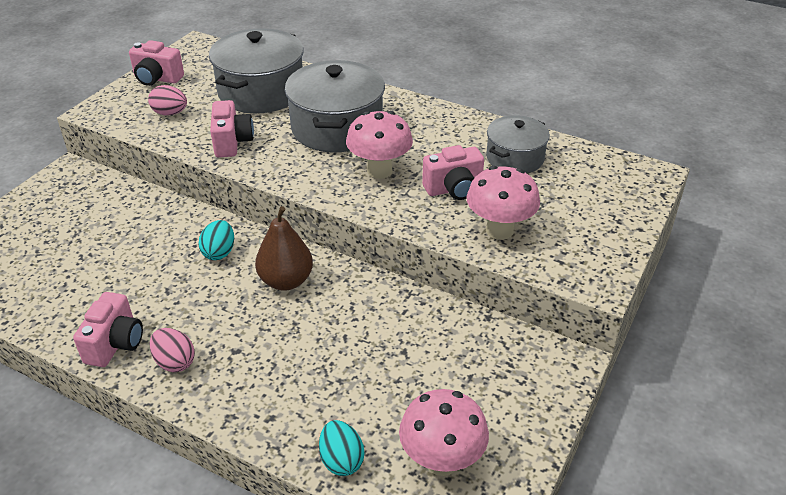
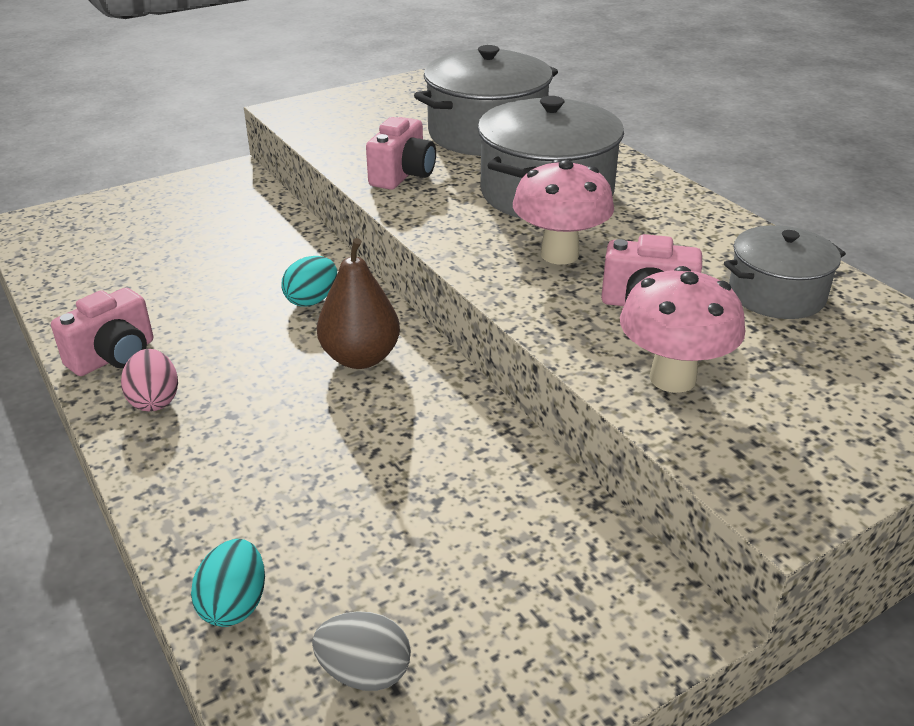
camera: 30 degrees right, 5 degrees down
(157, 79) = (381, 95): pink camera -> none
(170, 113) = (362, 130): pink egg -> none
(441, 461) = (364, 673): pink mushroom -> grey egg

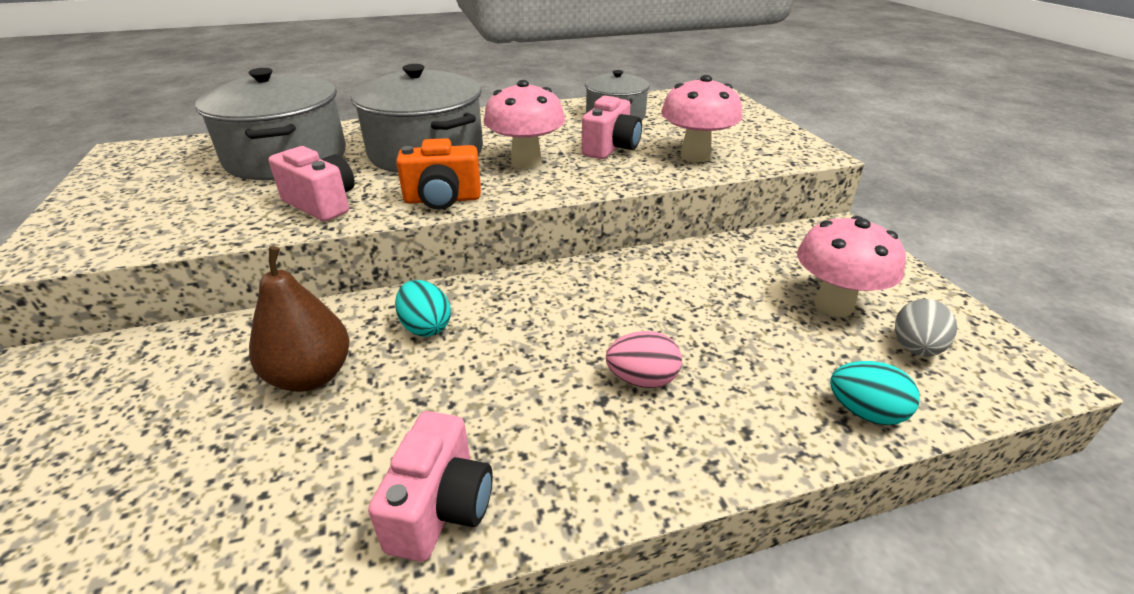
camera: 75 degrees left, 0 degrees up
(114, 357) = (441, 508): pink camera -> pink camera turned 45 degrees clockwise
(154, 400) = (555, 464): pink egg -> pink egg (642, 379)
(360, 358) = (543, 308): brown pear -> brown pear (311, 376)
(439, 227) = (442, 200): none -> orange camera
(442, 593) = (833, 305): none -> pink mushroom

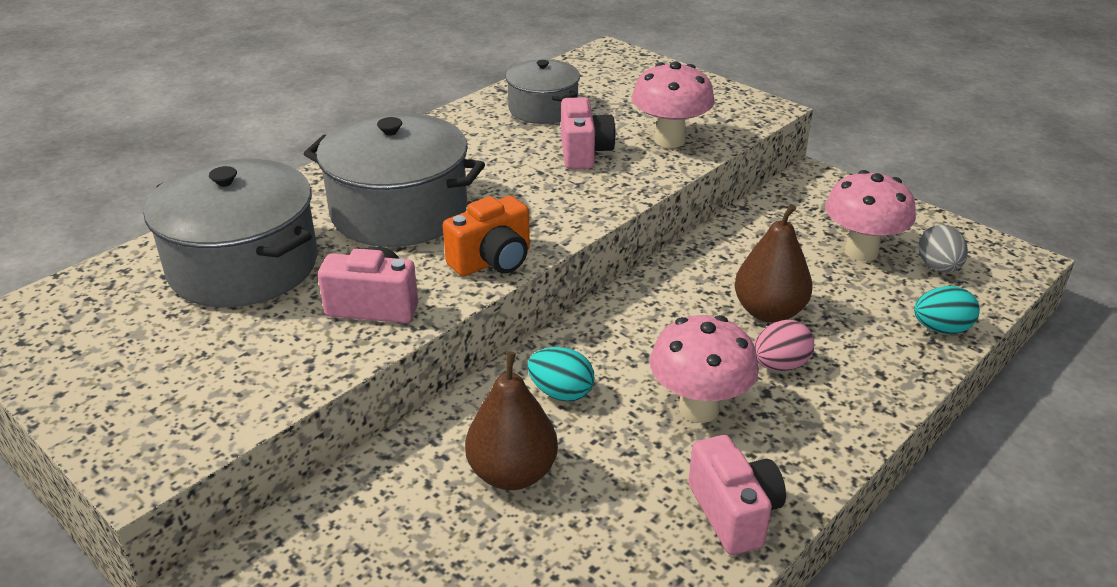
camera: 30 degrees left, 0 degrees up
(526, 162) = (521, 193): pink mushroom -> pink mushroom (698, 408)
(681, 327) = (769, 312): none -> brown pear

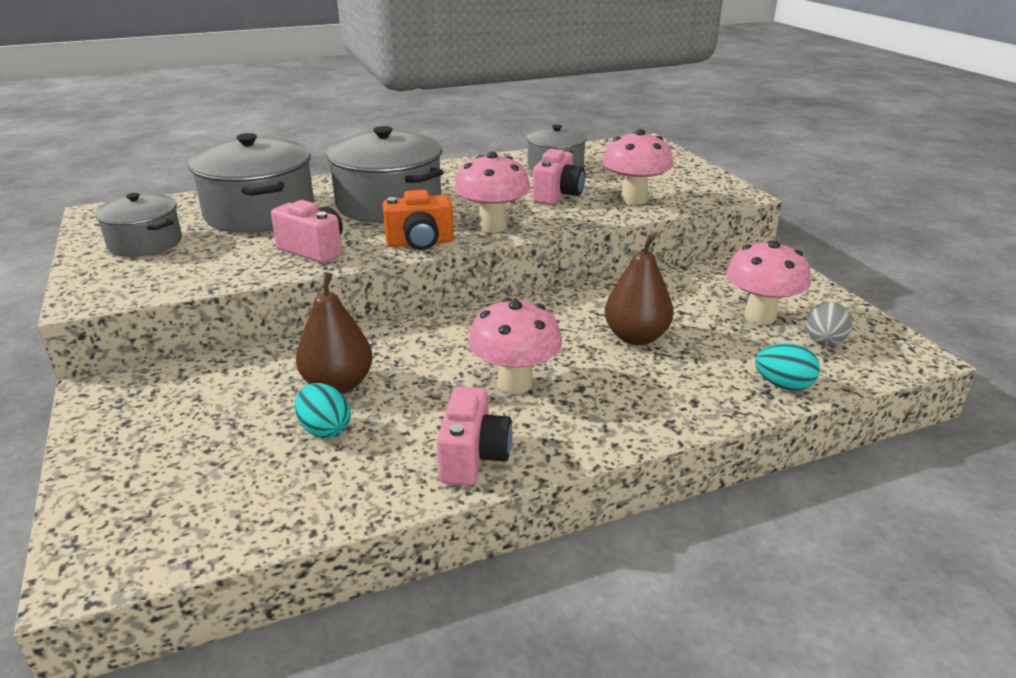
camera: 25 degrees right, 5 degrees down
(131, 355) = (145, 243): none -> grey pot
(553, 216) = (492, 226): none -> pink mushroom
(561, 393) = (421, 347): turquoise egg -> turquoise egg (325, 429)
(779, 365) = (609, 373): pink egg -> none

